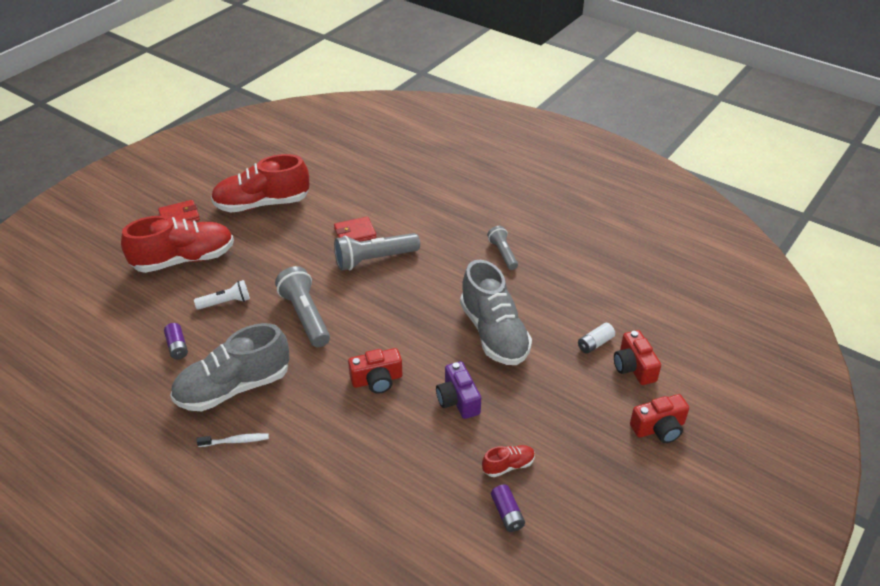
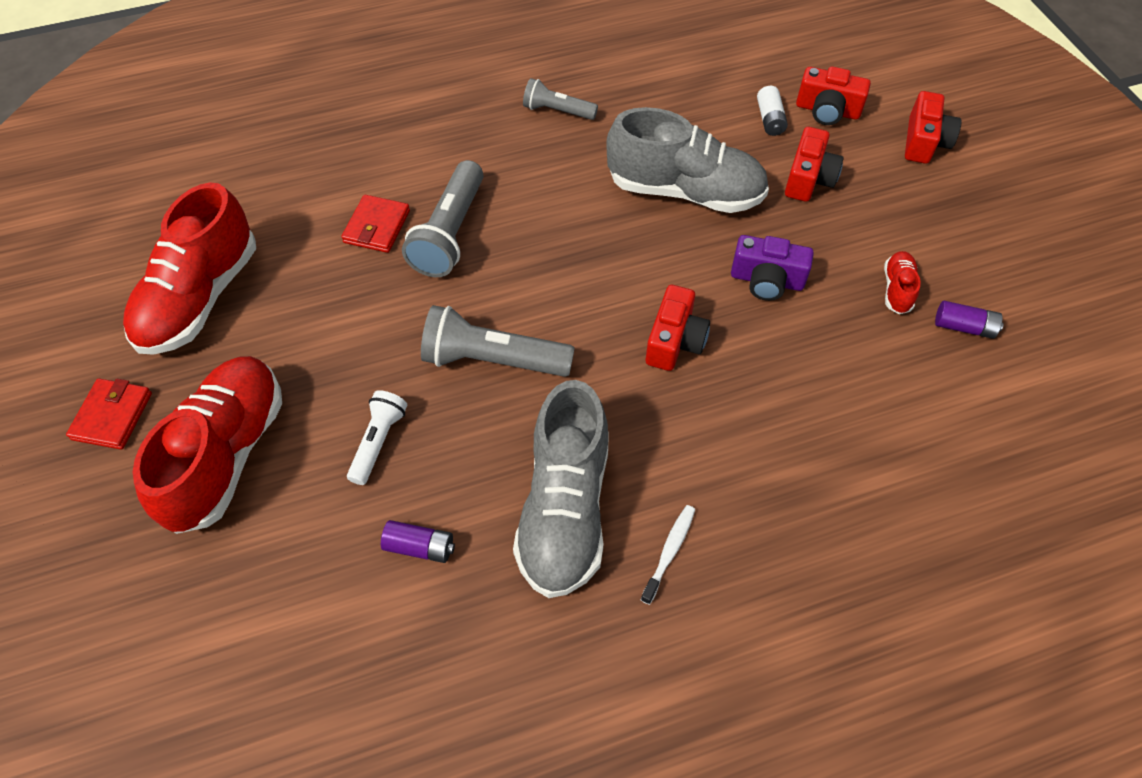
camera: 55 degrees left, 15 degrees up
(562, 384) = (808, 178): none -> red camera

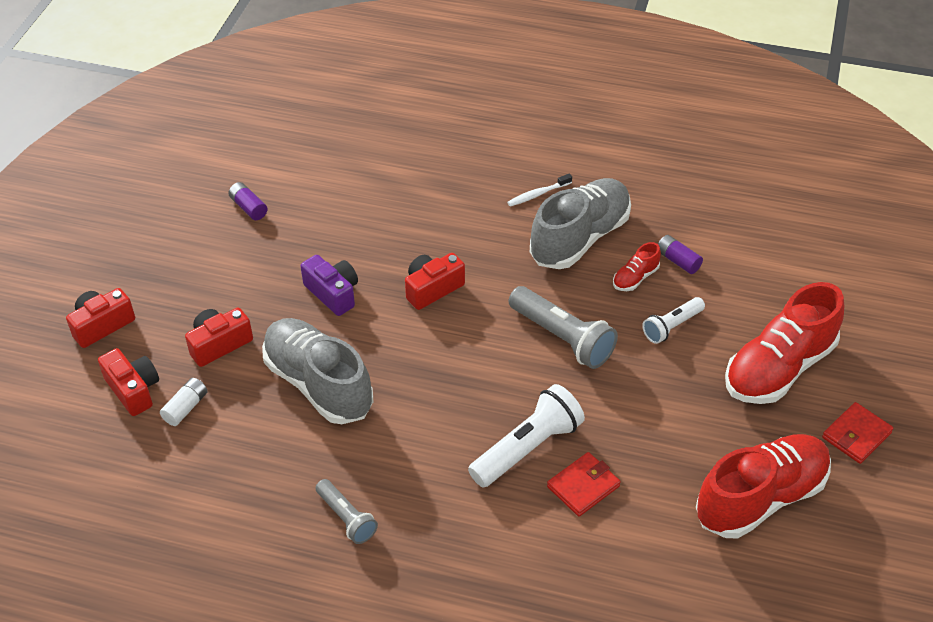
camera: 145 degrees left, 10 degrees down
(450, 233) = (527, 448): grey flashlight -> white flashlight
(897, 289) = (258, 246): red shoe -> red shoe (635, 278)

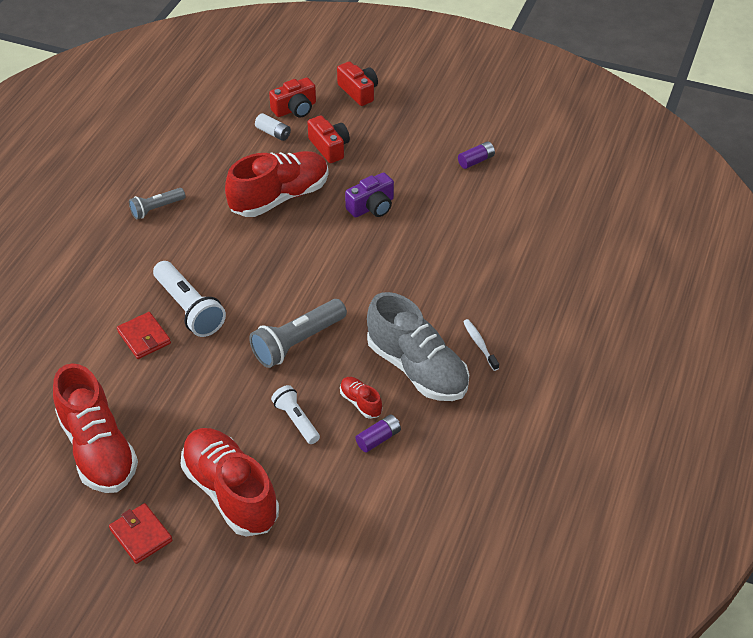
camera: 95 degrees right, 0 degrees up
(318, 384) = (280, 197): grey shoe -> red shoe
(432, 289) = (368, 265): red camera -> none

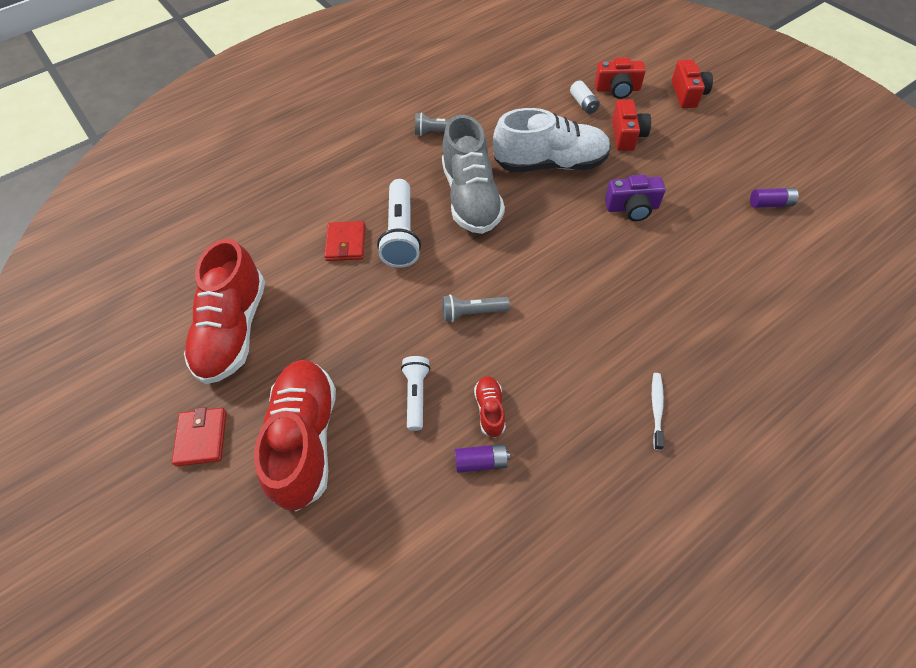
camera: 35 degrees right, 10 degrees up
(280, 197) = (550, 164): red shoe -> white shoe
(297, 342) = (472, 313): grey flashlight -> grey flashlight, size x0.60
(417, 368) = (571, 402): grey shoe -> grey shoe (471, 198)

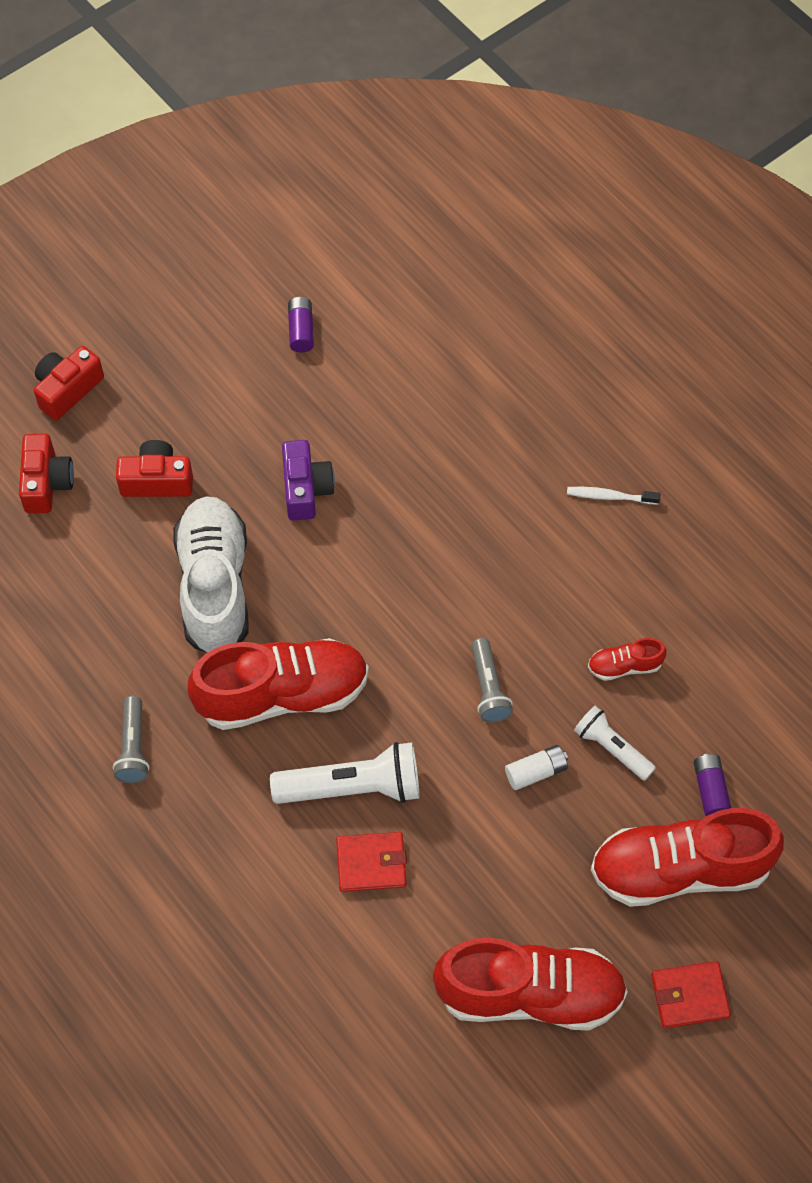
camera: 95 degrees left, 5 degrees up
(416, 395) = (612, 748): white flashlight -> white flashlight turned 45 degrees clockwise
(471, 198) = (282, 694): grey shoe -> red shoe
(481, 462) = (688, 674): purple battery -> purple battery (710, 789)
(583, 104) = (78, 533): white battery -> white battery (536, 772)
(687, 94) = (67, 390): red camera -> red camera turned 45 degrees counterclockwise

